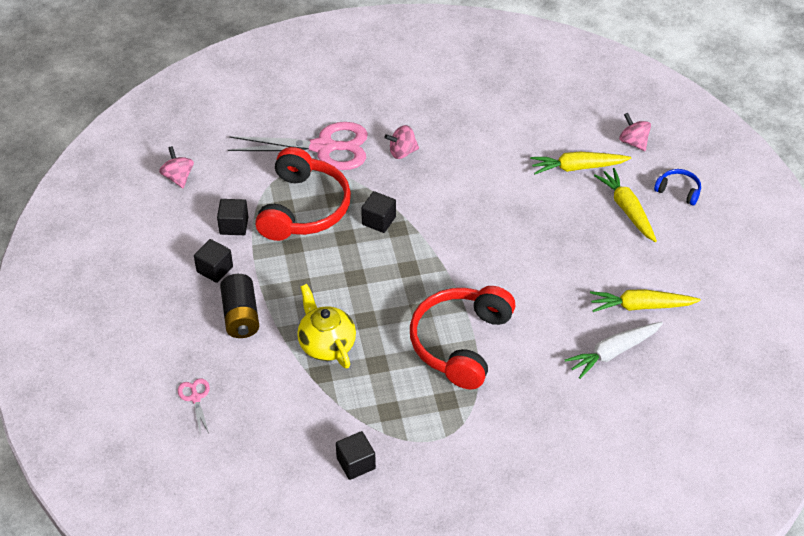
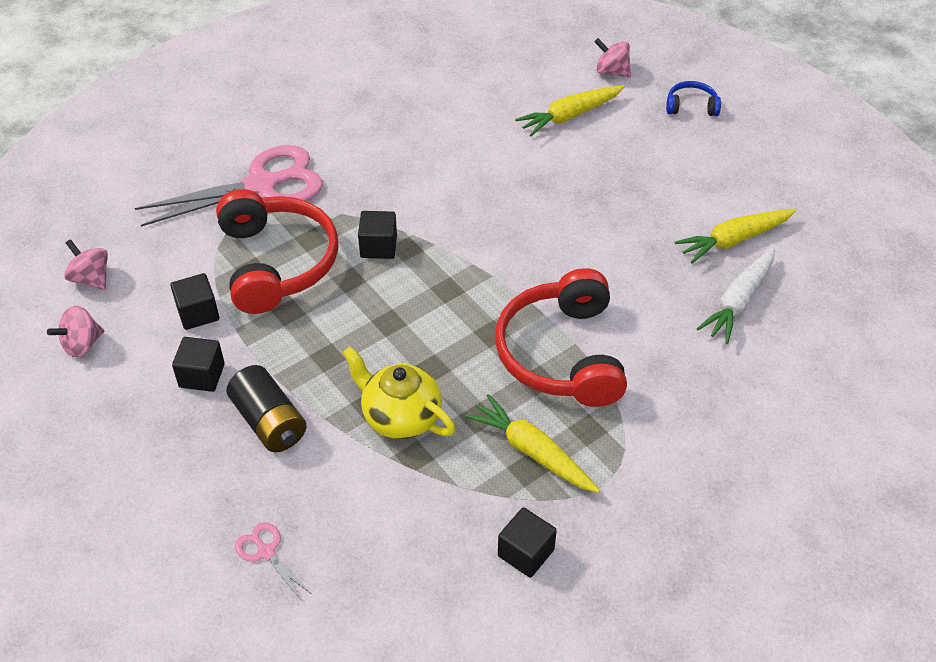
camera: 25 degrees left, 0 degrees up
(402, 152) = (360, 161): pink spinning top -> pink spinning top (82, 344)
(627, 209) = (651, 143): yellow carrot -> yellow carrot (532, 452)

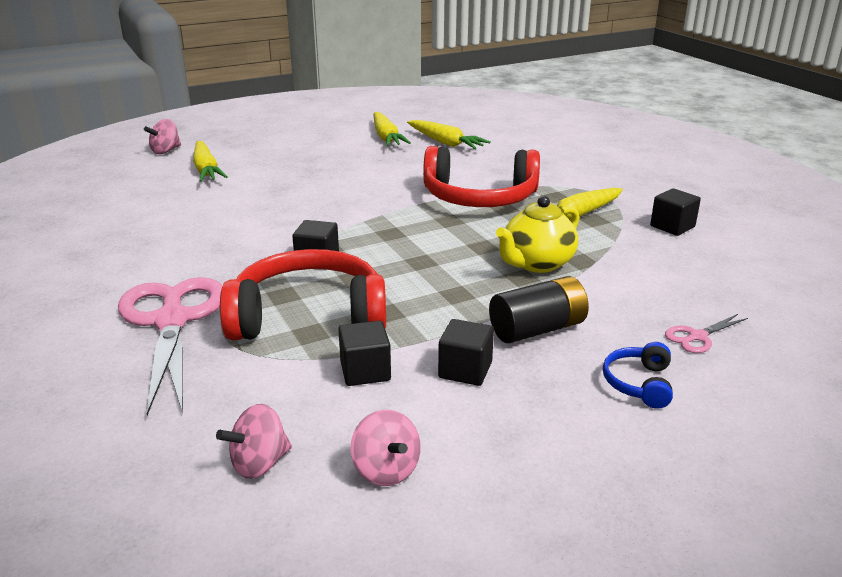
camera: 80 degrees left, 20 degrees down
(691, 106) = (235, 132): blue headphones -> blue headphones (639, 383)
(738, 301) = (445, 143): white carrot -> yellow carrot

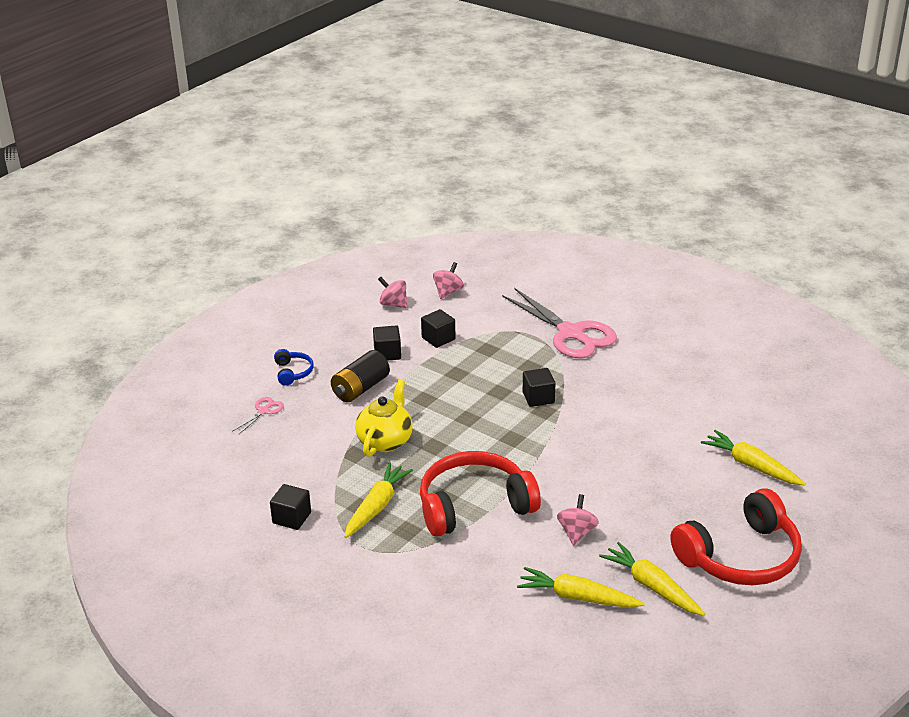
camera: 155 degrees right, 5 degrees up
(165, 151) = (832, 481): pink spinning top -> pink spinning top (577, 532)
(308, 316) = (499, 358): red headphones -> red headphones (740, 556)

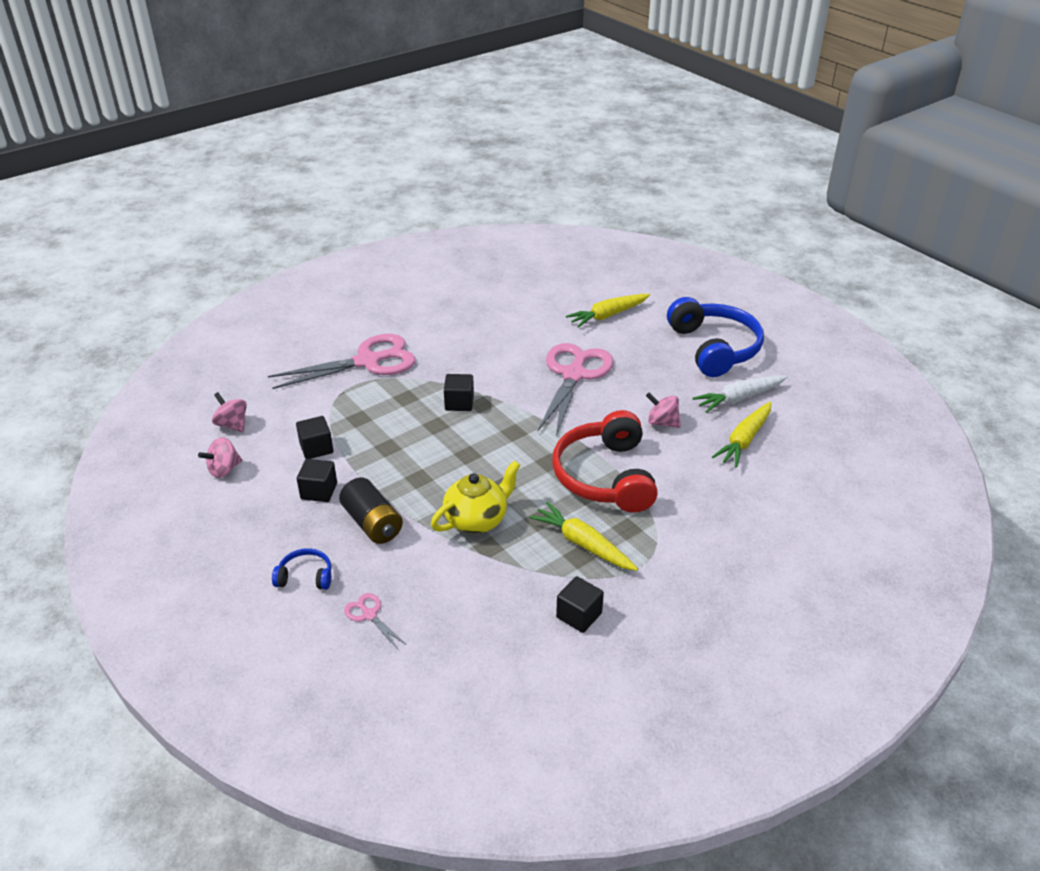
camera: 75 degrees left, 5 degrees up
(385, 441) = (477, 519): yellow teapot -> yellow teapot turned 105 degrees clockwise
(624, 459) = (574, 375): none -> pink scissors
(652, 586) = (739, 398): yellow carrot -> white carrot
(740, 556) = (714, 348): red headphones -> blue headphones

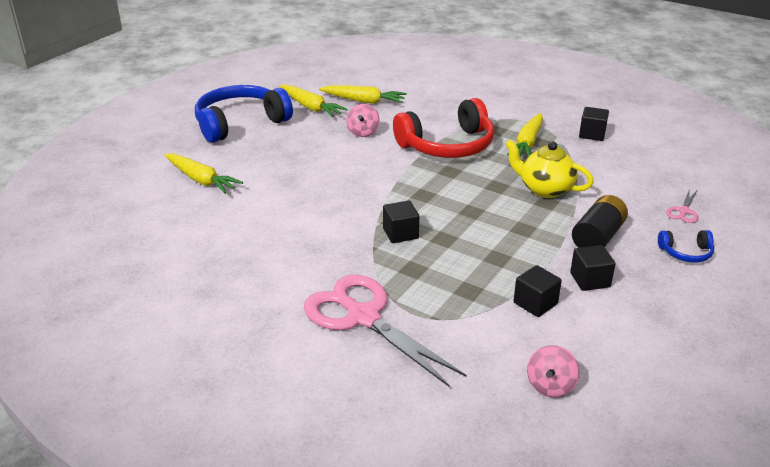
camera: 110 degrees left, 5 degrees down
(224, 469) = (621, 359): pink spinning top -> none
(305, 576) = (686, 253): blue headphones -> blue headphones turned 75 degrees counterclockwise
(574, 375) = (317, 181): pink scissors -> none
(739, 398) = (311, 107): white carrot -> yellow carrot

